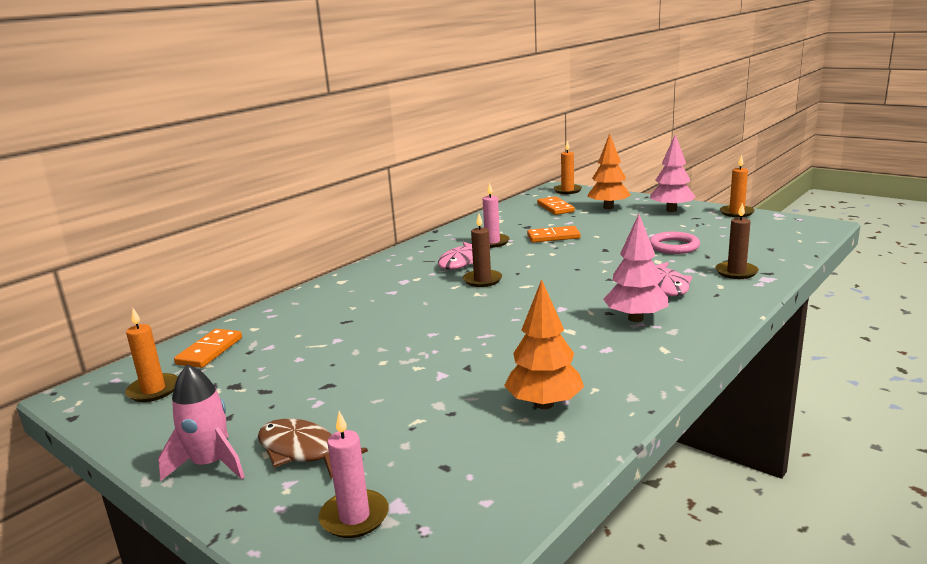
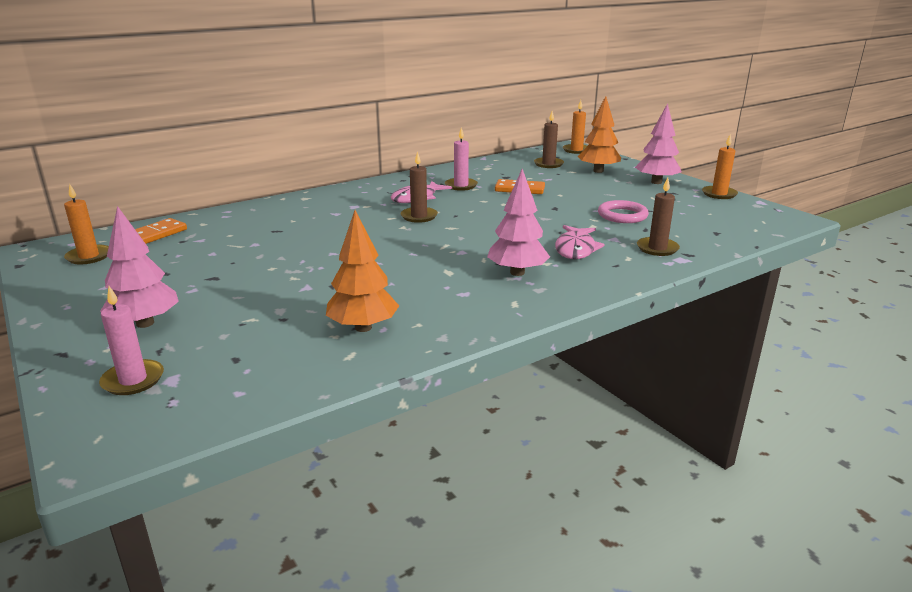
camera: 15 degrees right, 5 degrees up
(210, 464) = (74, 318): pink rocket -> none
(302, 451) = (145, 323): brown fish -> pink tree
(555, 208) = (548, 164): orange domino -> brown candle

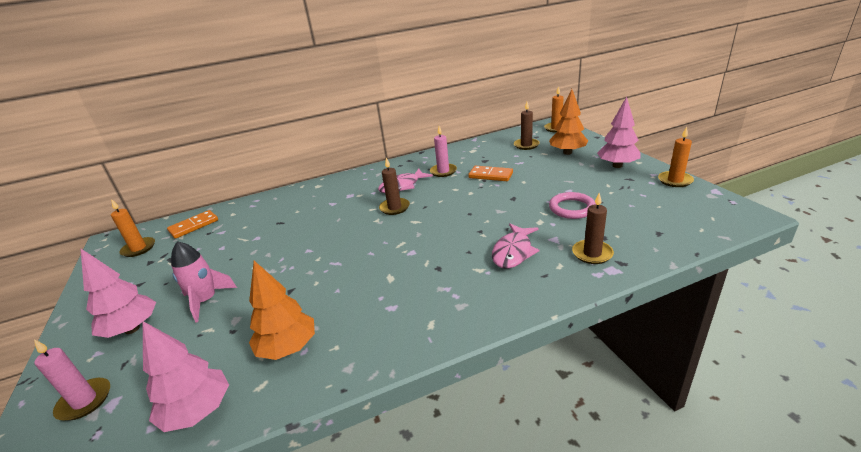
camera: 15 degrees right, 5 degrees up
(228, 297) = (206, 301): none -> pink rocket
(517, 272) = (449, 281): pink tree -> pink tree (198, 412)

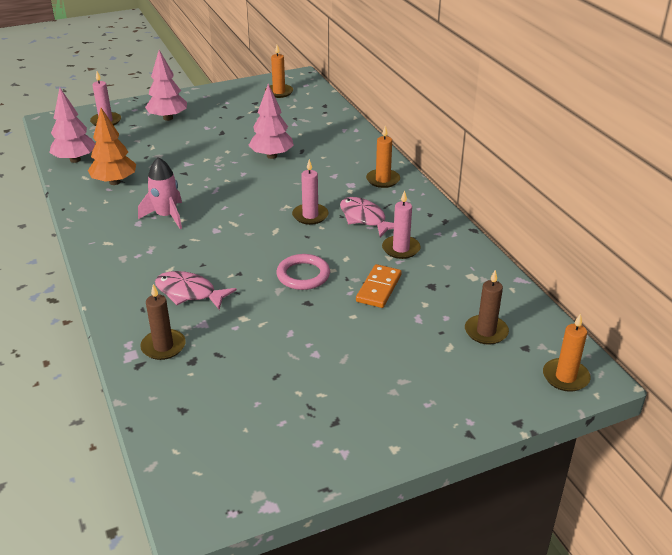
camera: 85 degrees right, 5 degrees up
(194, 226) = (310, 108): orange domino -> none
(206, 301) = (187, 139): pink rocket -> pink rocket (166, 216)
(394, 208) = (310, 216): brown candle -> pink candle
(567, 152) = (447, 373): orange tree -> none
(572, 208) = (265, 348): pink ring -> pink ring (303, 275)
(617, 166) = (384, 419): pink tree -> pink tree (271, 156)
(675, 180) = (315, 470): orange candle -> orange candle (383, 180)

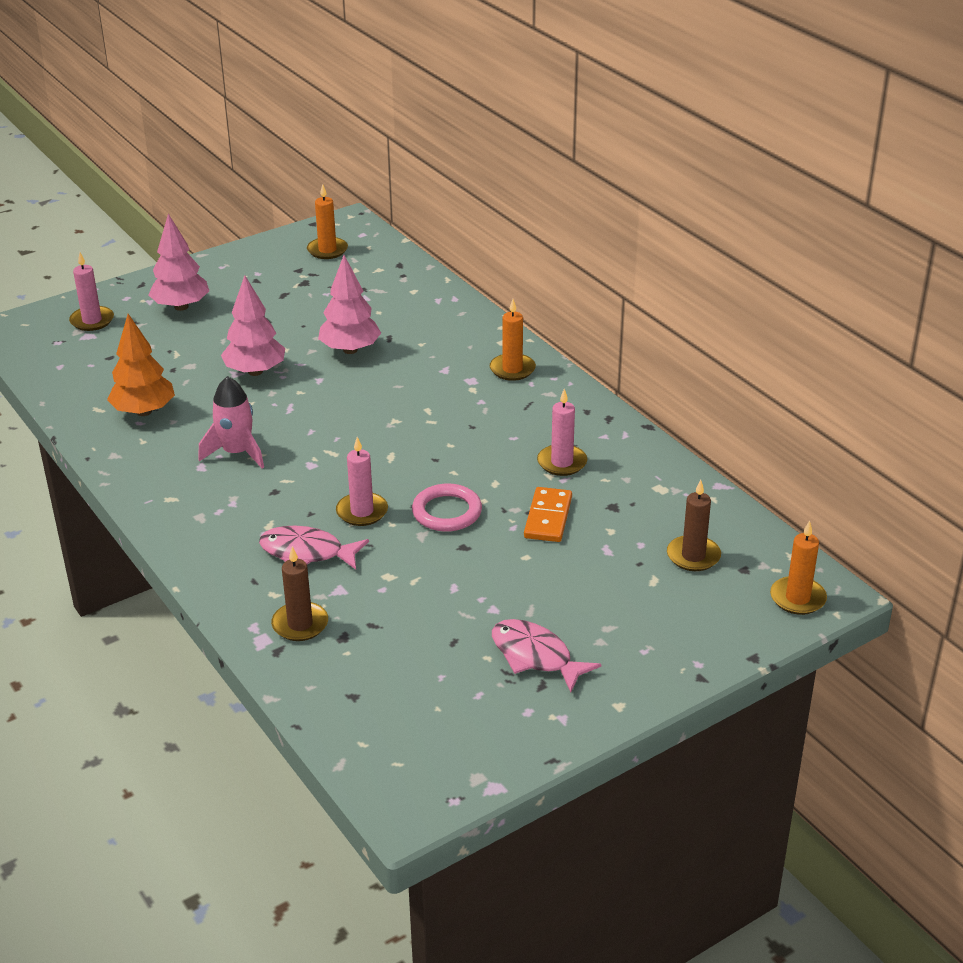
camera: 10 degrees left, 0 degrees up
(75, 160) = (73, 384): pink tree -> pink tree (255, 371)
(310, 216) = (430, 430): pink candle -> pink candle (362, 512)
(364, 218) = (503, 426): pink fish -> pink fish (535, 656)

